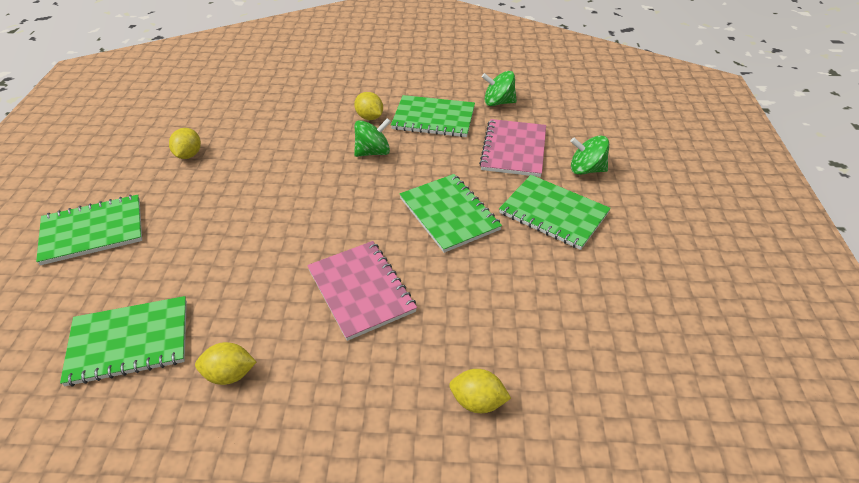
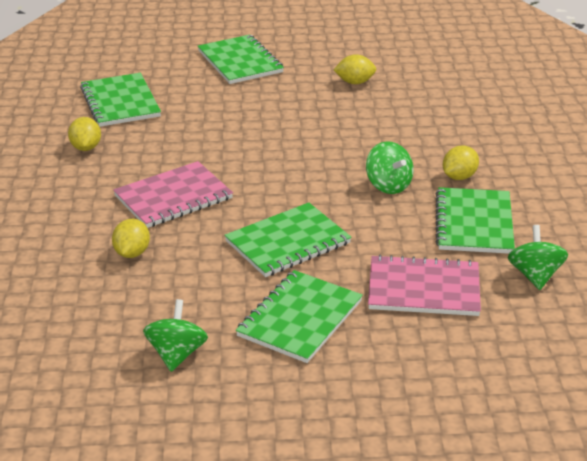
camera: 85 degrees right, 10 degrees down
(477, 402) = (45, 266): yellow lemon -> yellow lemon (132, 253)
(586, 170) = (395, 351): green spinning top -> green spinning top (176, 354)

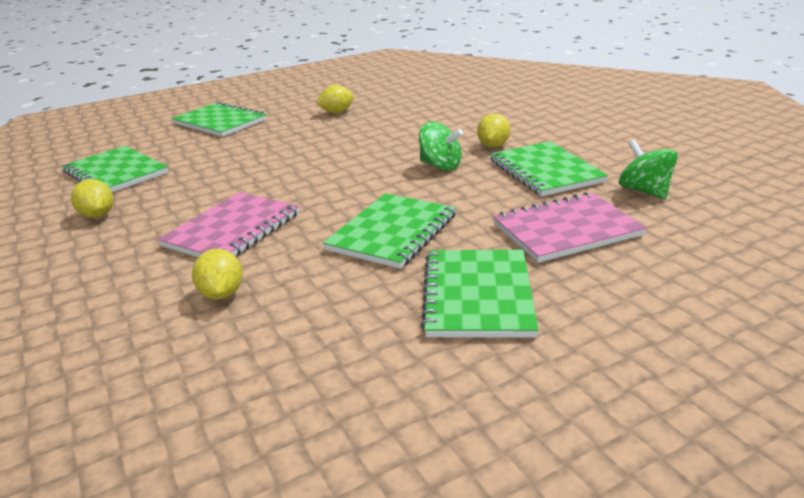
camera: 25 degrees left, 5 degrees down
(176, 354) = (370, 387): green spinning top -> none

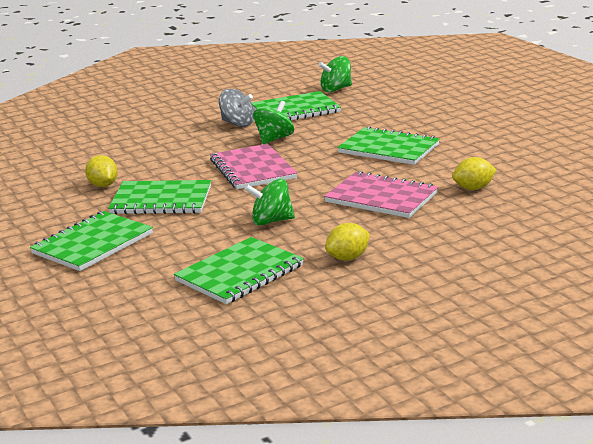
camera: 90 degrees left, 5 degrees down
(212, 178) = (271, 221): none -> green spinning top
(477, 295) = (464, 127): green notebook -> green notebook (161, 200)
(493, 146) = (237, 124): yellow lemon -> grey spinning top
(566, 230) = (387, 108): pink notebook -> pink notebook (252, 169)

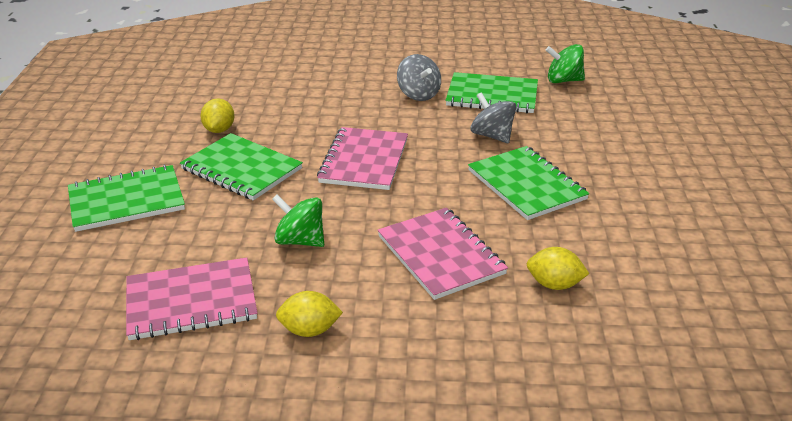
camera: 30 degrees right, 10 degrees up
(240, 273) = (191, 301): green notebook -> pink notebook
(274, 139) = (429, 127): green spinning top -> none
(327, 131) = (492, 136): none -> grey spinning top

